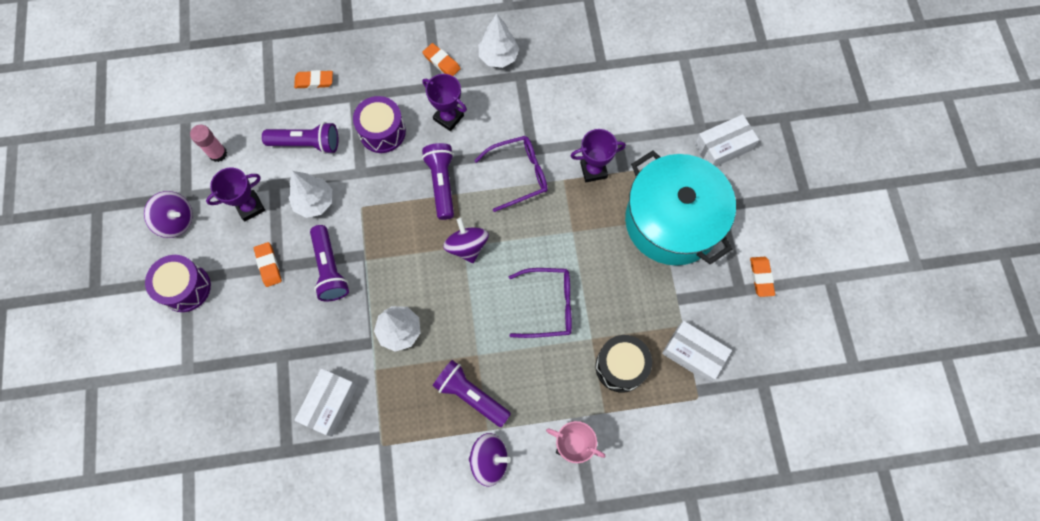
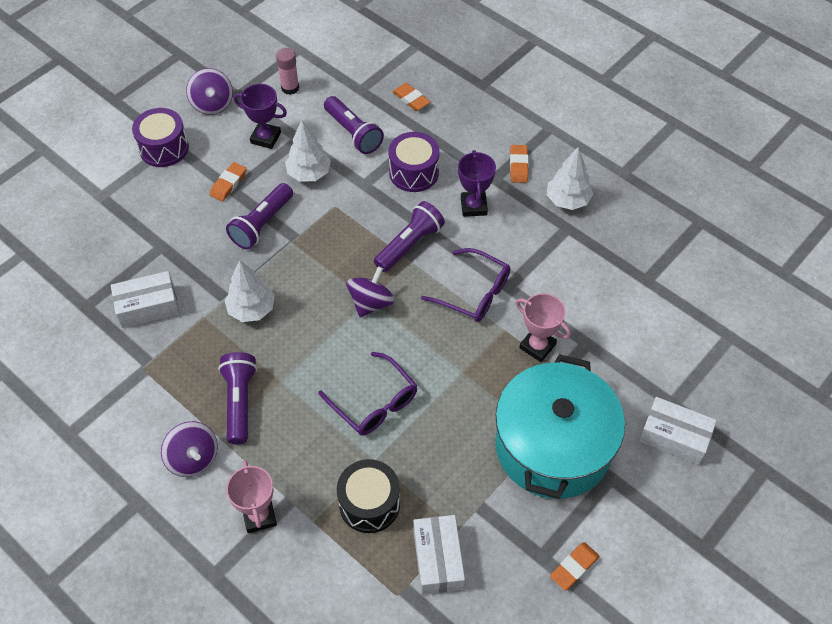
camera: 50 degrees right, 15 degrees down
(593, 170) = (537, 346): purple trophy -> pink trophy

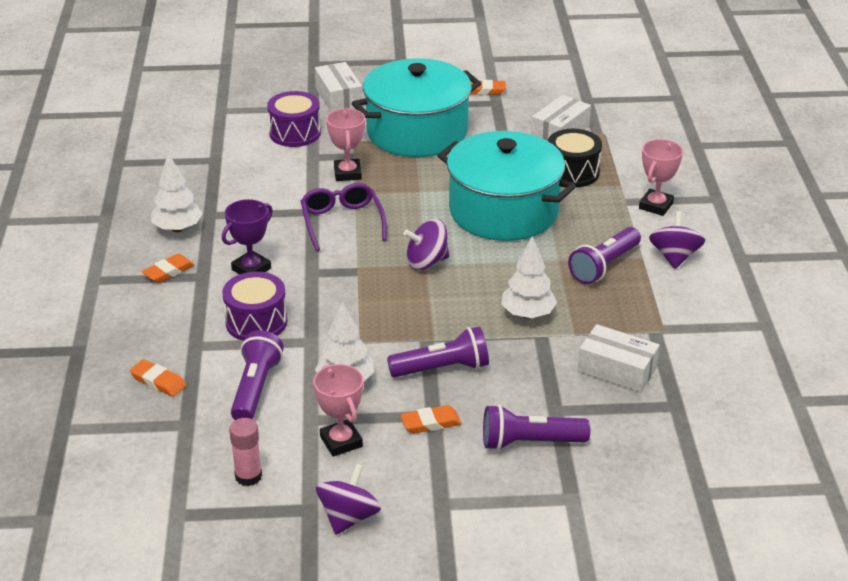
camera: 135 degrees left, 20 degrees down
(164, 148) = (455, 504): purple drum -> purple drum (295, 133)
(265, 138) = (341, 441): purple trophy -> pink trophy
(374, 403) = (503, 211): purple glasses -> turquoise pot
(410, 244) = (341, 277): purple flashlight -> purple flashlight (529, 442)
(411, 99) = (158, 381): orange eraser -> orange eraser turned 60 degrees counterclockwise

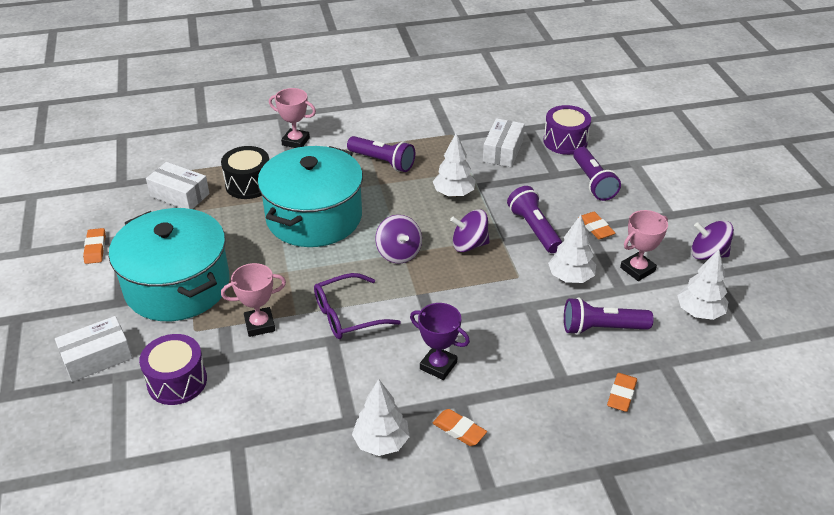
camera: 100 degrees left, 5 degrees up
(248, 476) = (699, 312): pink glue stick -> white tree
(256, 322) = (516, 345): purple drum -> purple drum (565, 141)
(674, 257) = (363, 131): purple spinning top -> purple spinning top (469, 245)

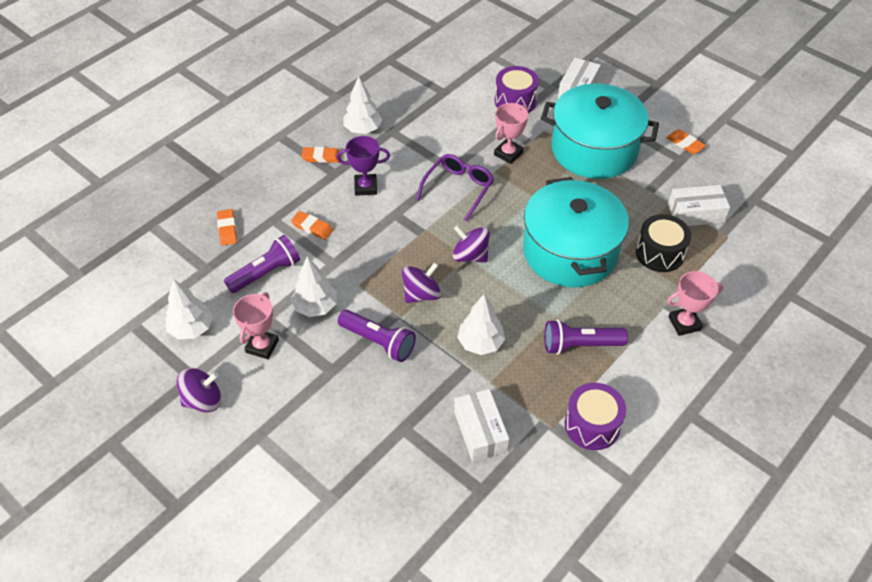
camera: 145 degrees right, 10 degrees up
(565, 141) = (426, 490): purple drum -> purple drum (592, 425)
(593, 183) = (358, 437): purple flashlight -> none
(595, 228) = (323, 375): orange eraser -> orange eraser (312, 227)

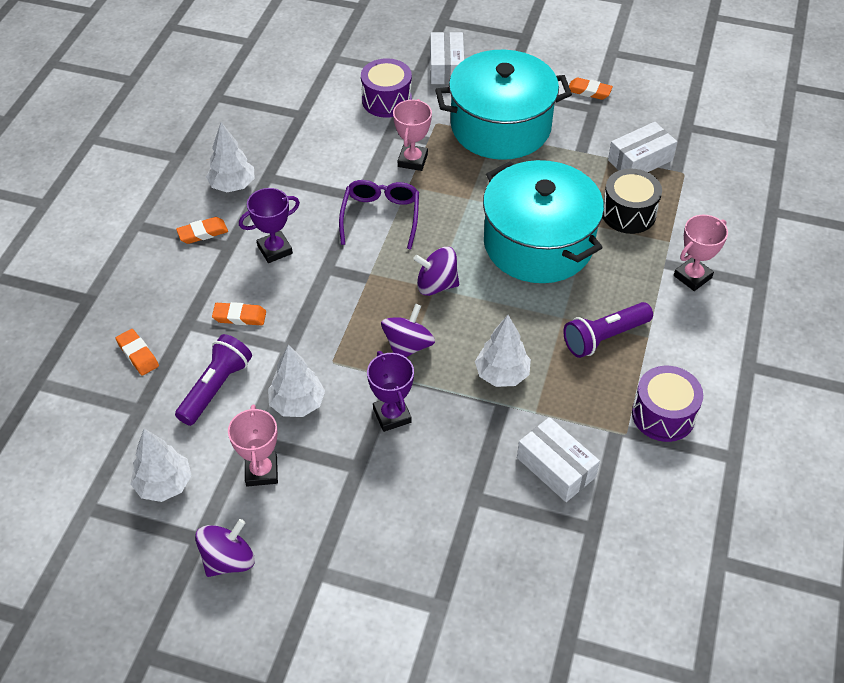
camera: 25 degrees left, 0 degrees up
(379, 342) = (392, 415): purple flashlight -> purple trophy

